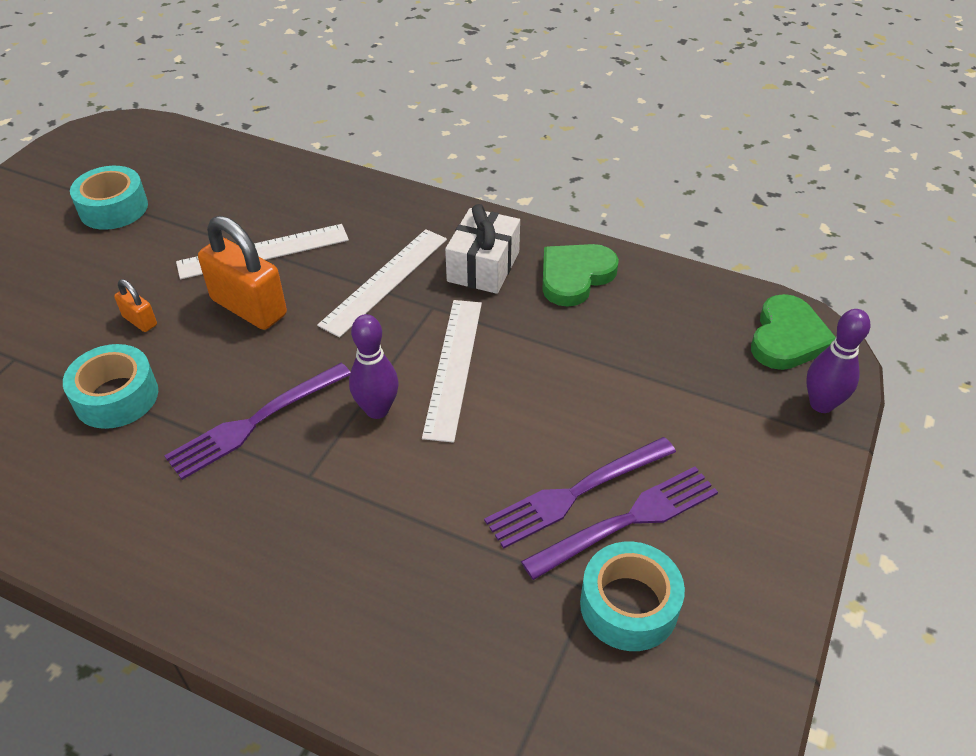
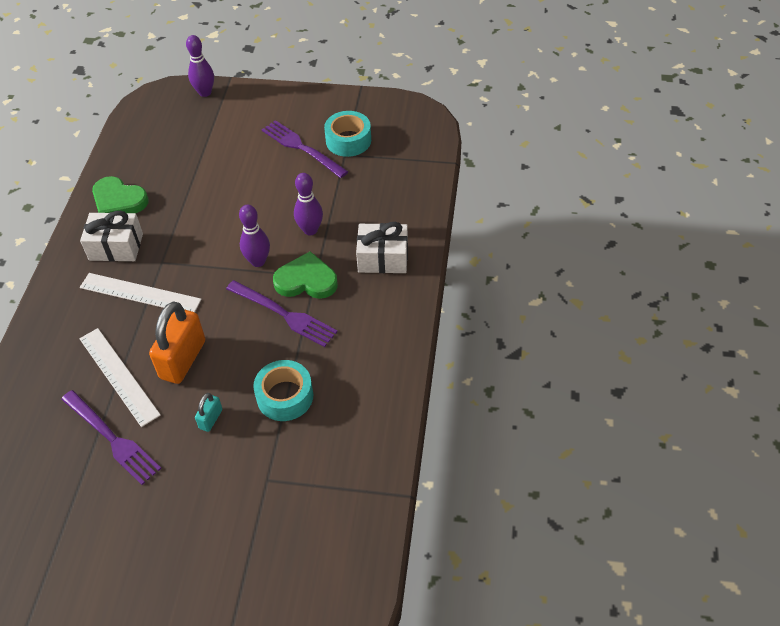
camera: 105 degrees left, 5 degrees up
(113, 208) = (76, 509): turquoise tape -> none
(140, 321) = (211, 419): orange padlock -> turquoise padlock
(292, 582) = (383, 258): none -> white gift
(411, 490) = (310, 230): none -> purple bowling pin
(454, 367) = (214, 237): white ruler -> none
(575, 493) = (292, 169): purple fork -> purple fork (113, 439)
(787, 338) = (157, 107): green heart -> green heart (306, 280)

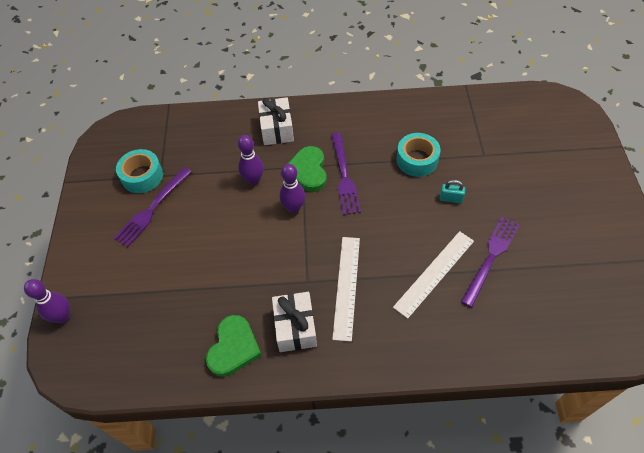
camera: 100 degrees left, 5 degrees up
(183, 359) = (405, 232): orange padlock -> none
(285, 315) = (344, 177): purple fork -> purple fork turned 150 degrees clockwise

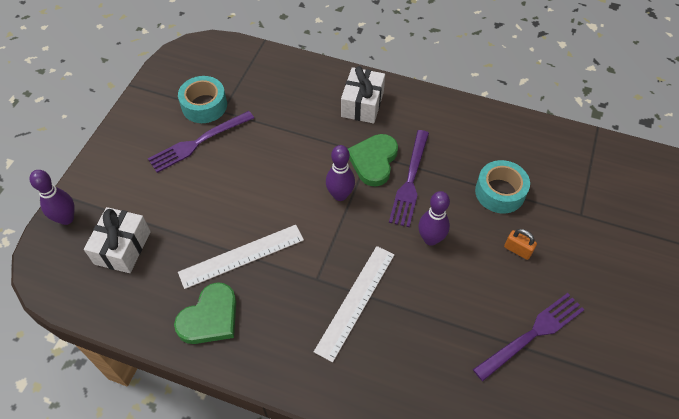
camera: 20 degrees right, 0 degrees up
(253, 180) = (312, 150): purple bowling pin -> purple bowling pin (430, 239)
(295, 327) = (281, 322): white gift -> white gift (122, 247)
(434, 273) = (458, 325): white ruler -> white ruler (241, 256)
(450, 198) = (517, 250): turquoise padlock -> orange padlock

